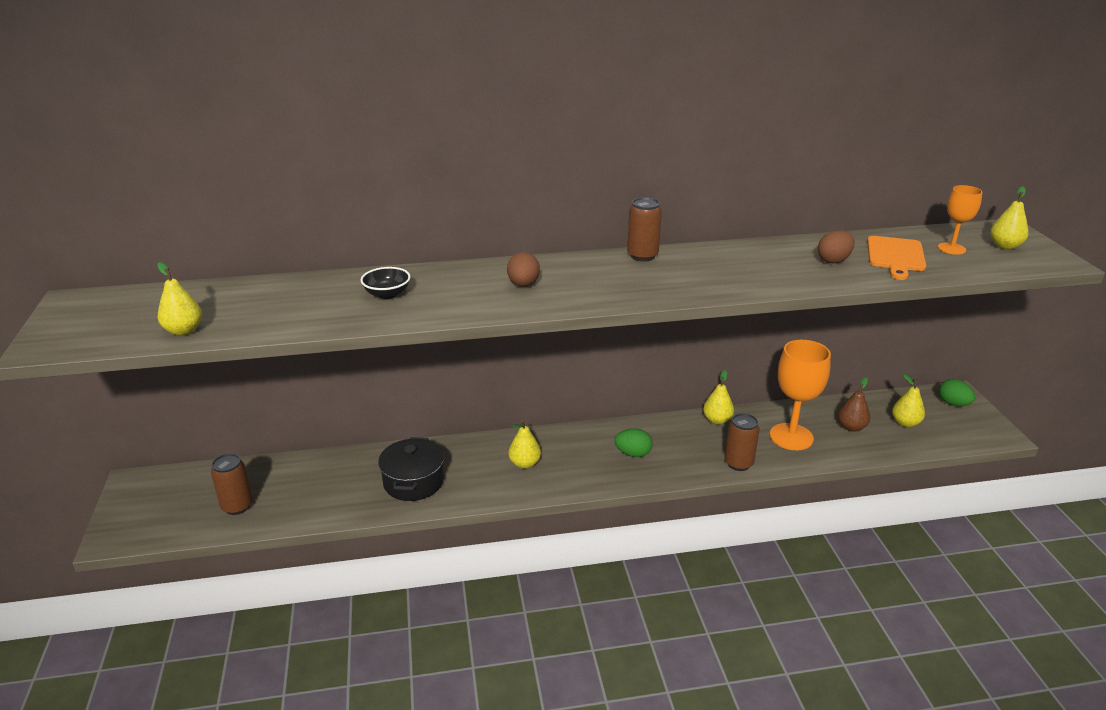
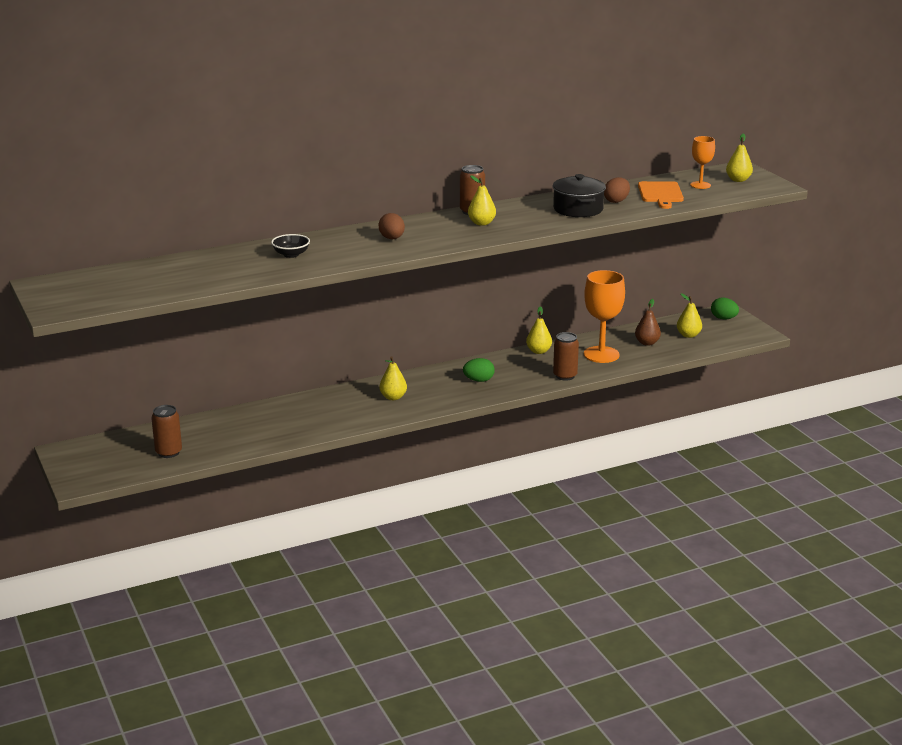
camera: 15 degrees left, 5 degrees down
(184, 330) = (154, 291): yellow pear -> yellow pear (481, 223)
(413, 482) = (307, 420): black pot -> black pot (578, 209)

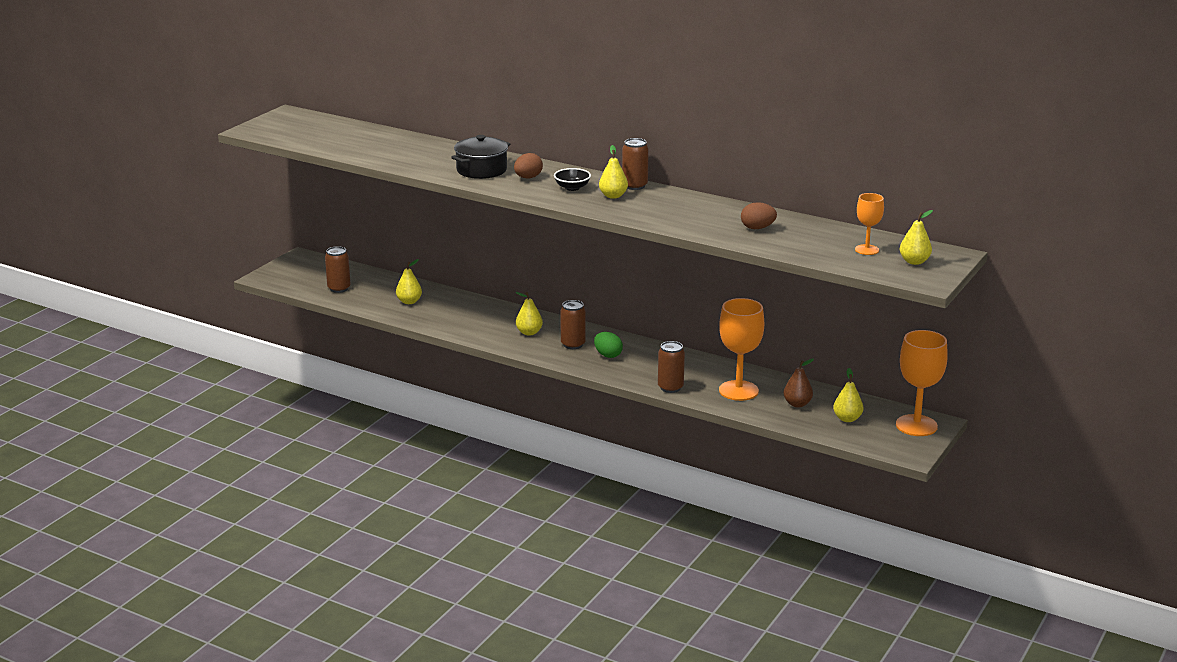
camera: 55 degrees right, 0 degrees up
(291, 254) = (444, 158): black bowl -> black bowl (572, 188)
(441, 387) = (573, 344): none -> brown can
(538, 351) = (702, 362): yellow pear -> yellow pear (409, 302)
(578, 209) = (709, 219): black pot -> black pot (481, 170)
(660, 194) = (810, 240): orange cutting board -> none
(723, 318) = (916, 425): green egg -> orange goblet

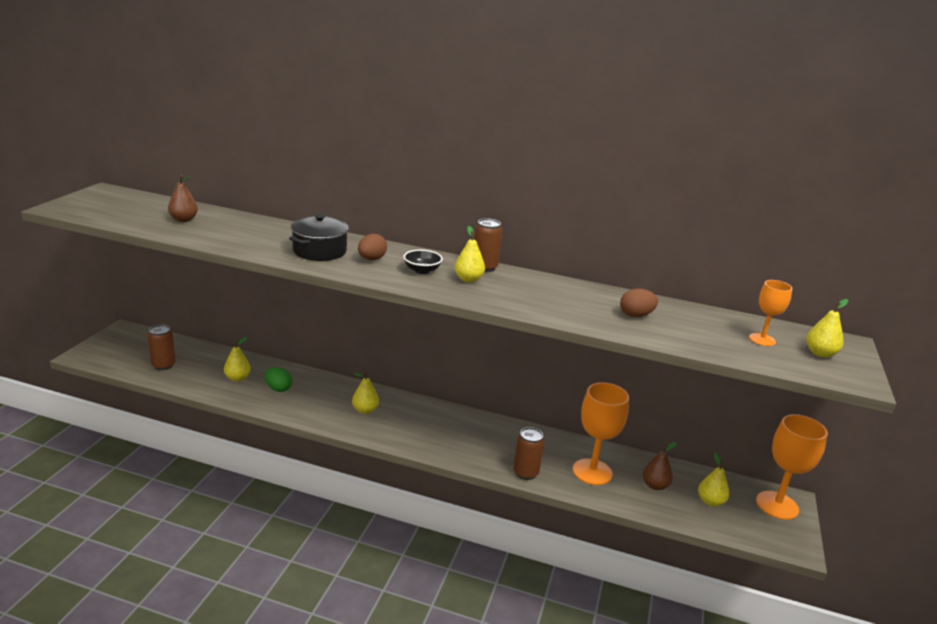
camera: 15 degrees left, 0 degrees up
(361, 141) = (183, 220): none -> brown pear
(573, 344) = (412, 423): brown can -> none
(608, 355) = (450, 434): green egg -> green egg (278, 389)

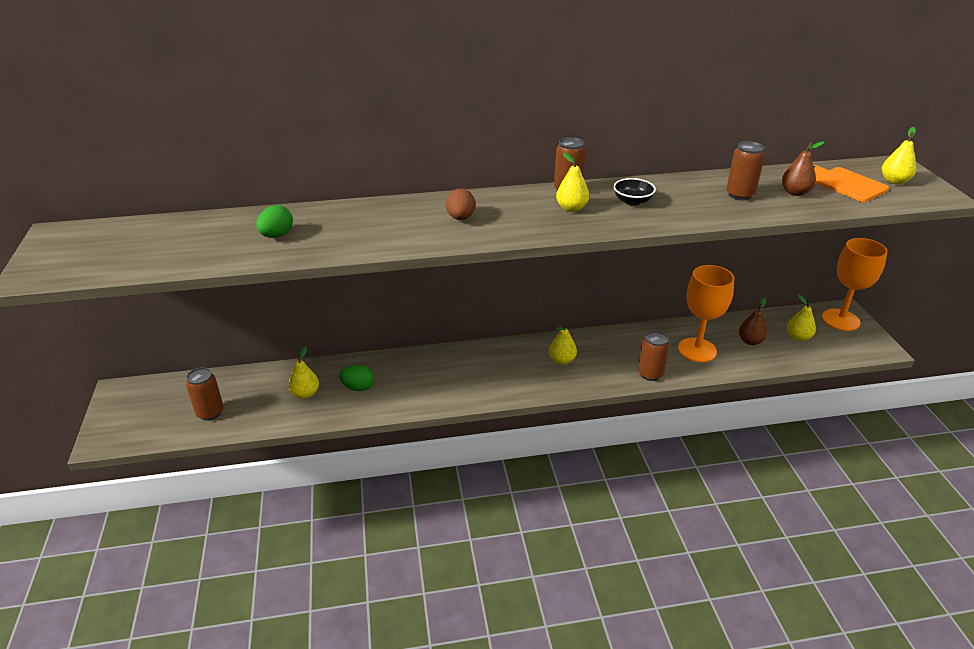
camera: 25 degrees left, 10 degrees up
(183, 220) = (206, 239): brown pear -> brown pear (795, 192)
(230, 231) = (277, 235): none -> green egg
(319, 251) = (400, 227): black pot -> none
(365, 410) = (462, 374): yellow pear -> yellow pear (562, 360)
(422, 270) = (521, 214): black bowl -> black bowl (632, 201)
(636, 315) = (739, 195): brown egg -> brown can
(762, 339) = (846, 183): orange goblet -> orange cutting board

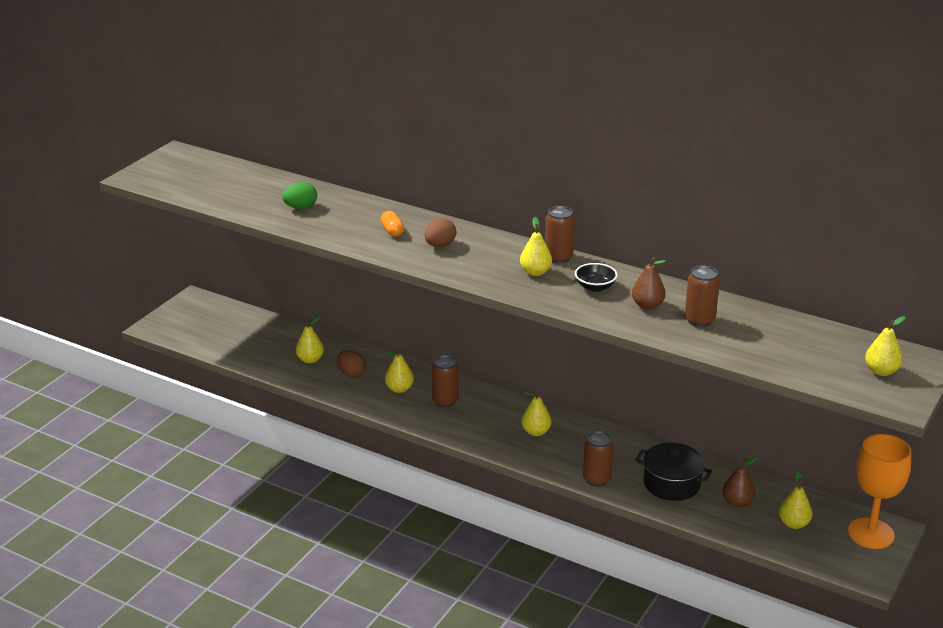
camera: 40 degrees right, 5 degrees down
(210, 413) = (234, 342): brown can -> brown can (445, 401)
(358, 387) = (351, 374): green egg -> brown egg
(399, 222) = (392, 231): none -> orange capsule
(415, 380) = (399, 389): none -> yellow pear
(697, 350) = (671, 484): orange goblet -> black pot
(795, 192) = (756, 339): brown pear -> brown pear (647, 305)
(846, 183) = (825, 353): orange cutting board -> none

